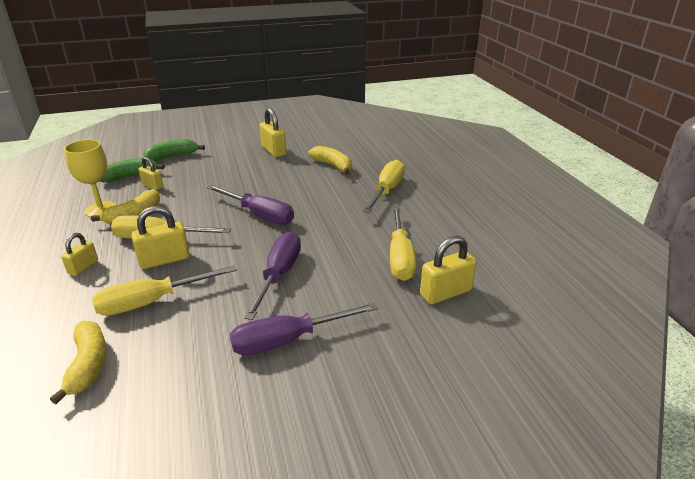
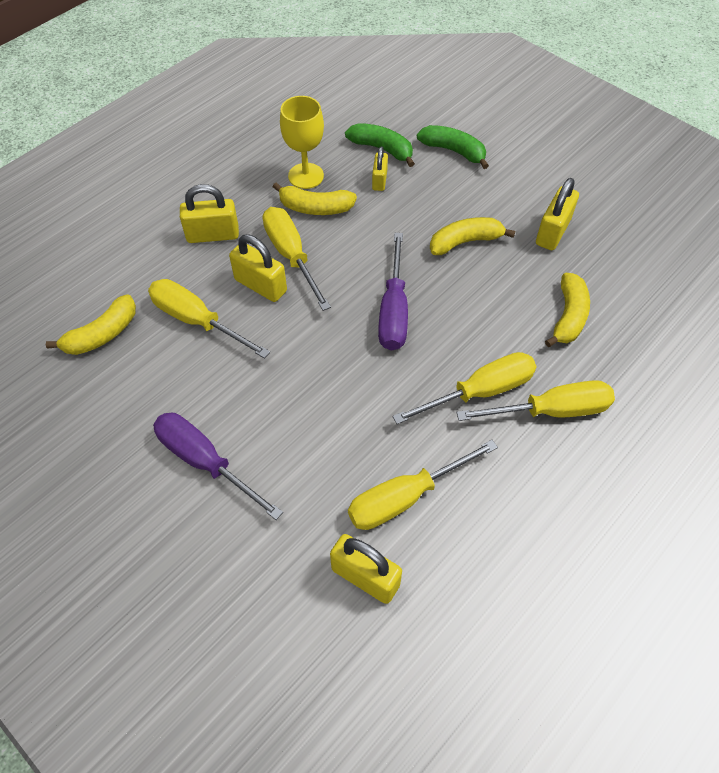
camera: 60 degrees right, 25 degrees up
(83, 267) = (213, 235): yellow padlock -> yellow padlock, size x1.59
(243, 175) = (465, 242): none -> yellow banana
(279, 275) = (297, 395): purple screwdriver -> none
(351, 207) = (480, 392): none -> yellow screwdriver

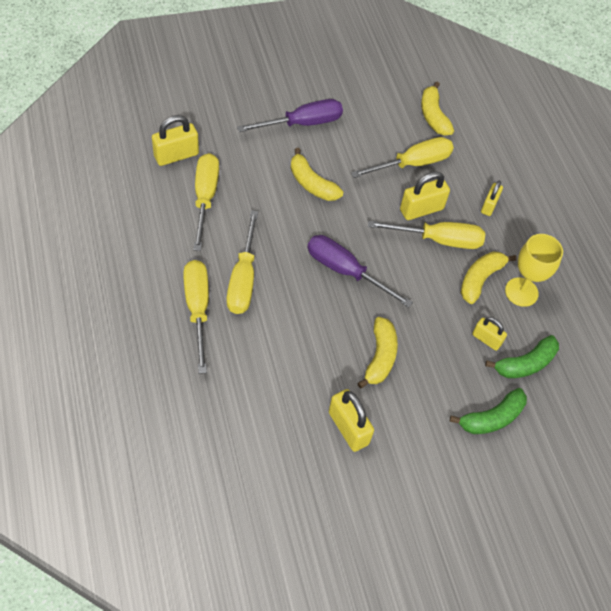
camera: 115 degrees right, 0 degrees up
(213, 235) = (489, 205): yellow padlock -> yellow padlock, size x0.63
(551, 410) = (197, 309): yellow screwdriver -> yellow screwdriver turned 150 degrees clockwise
(568, 316) = (261, 376): yellow banana -> yellow banana (312, 184)

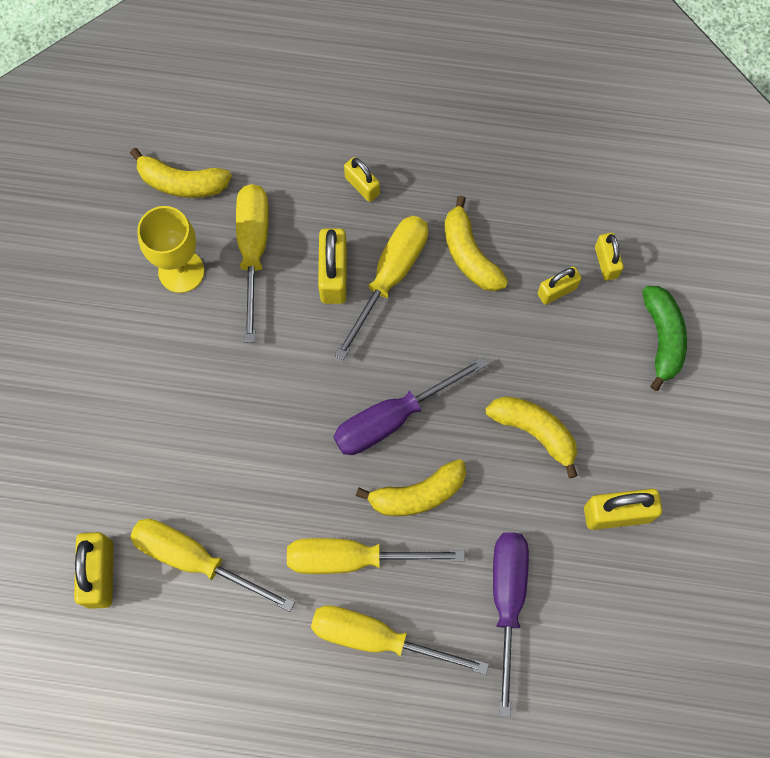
camera: 60 degrees left, 15 degrees up
(243, 279) = (353, 558): yellow screwdriver -> yellow screwdriver turned 150 degrees clockwise
(302, 123) = (117, 368): purple screwdriver -> purple screwdriver (507, 601)
(312, 184) = (231, 401): yellow banana -> yellow banana (417, 494)
(521, 292) = (506, 214): yellow goblet -> yellow goblet (181, 271)
(525, 364) = (606, 262): green banana -> yellow padlock

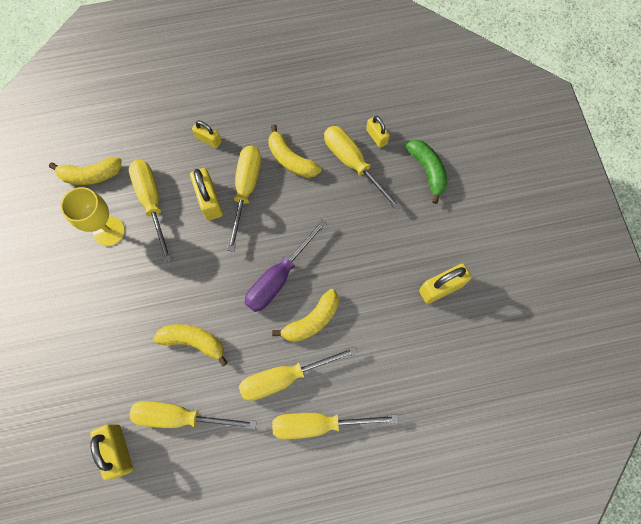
camera: 20 degrees left, 0 degrees up
(507, 601) = (393, 368): purple screwdriver -> none
(534, 431) = (371, 255): yellow banana -> yellow banana (193, 341)
(557, 291) = (353, 164): yellow padlock -> yellow screwdriver

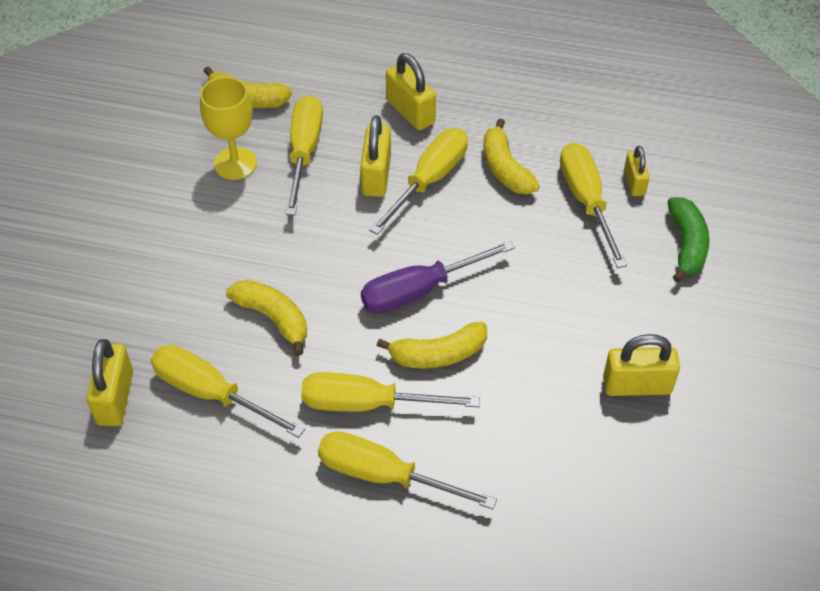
camera: 25 degrees right, 20 degrees down
(208, 140) = (410, 112): yellow padlock -> yellow padlock, size x1.59

